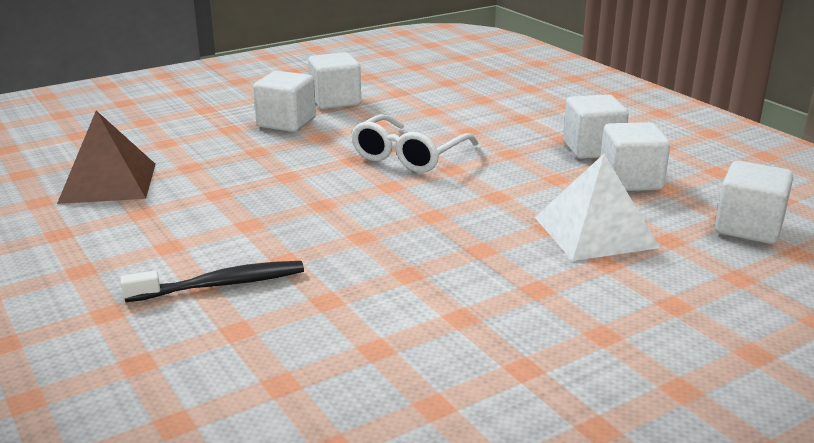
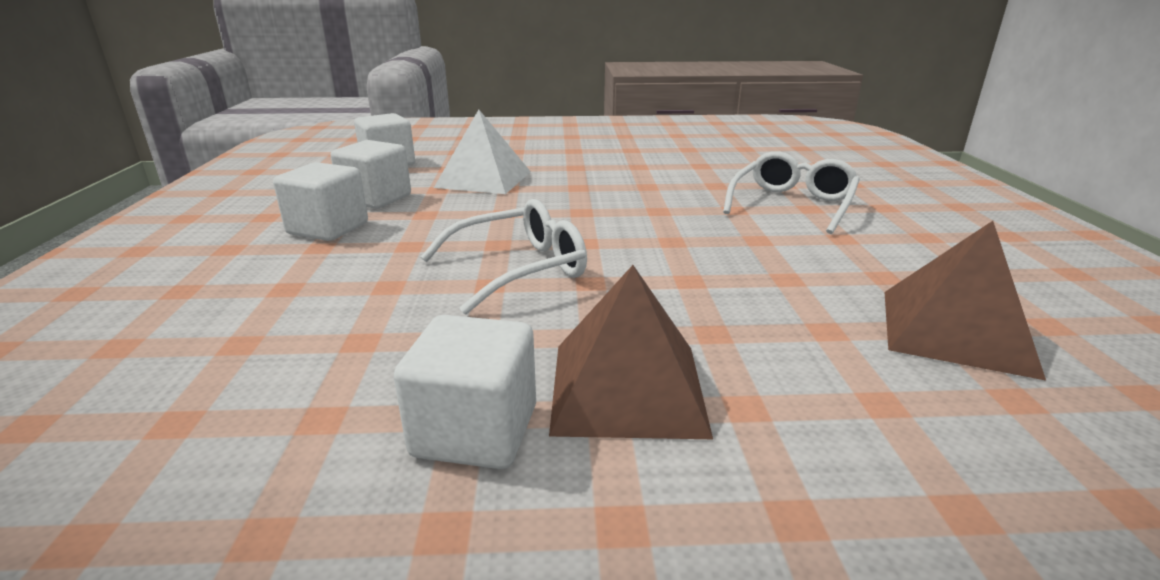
camera: 150 degrees left, 0 degrees up
(221, 285) = (792, 204): black toothbrush -> white glasses
(286, 122) = (627, 388): white cube -> brown pyramid

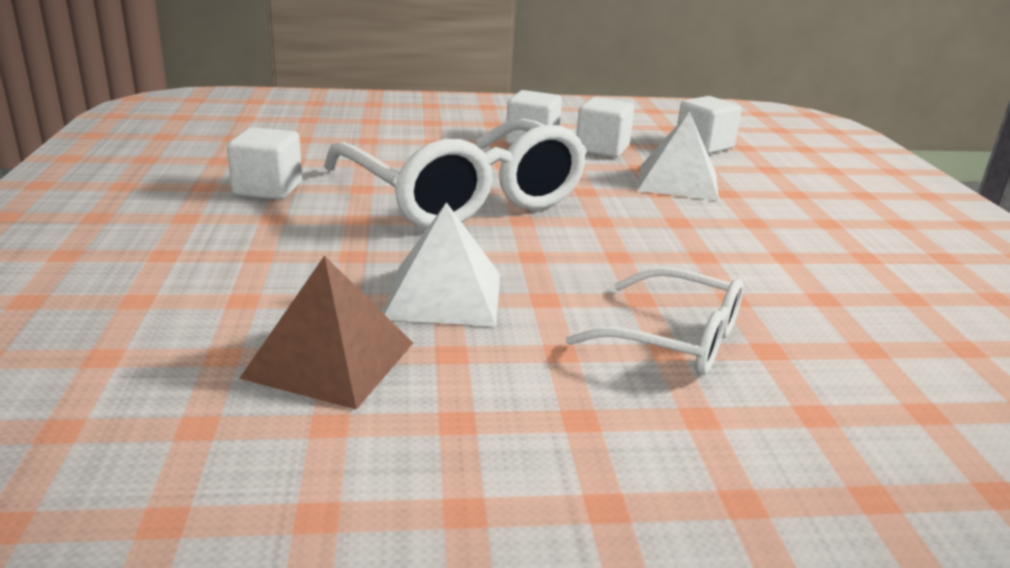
camera: 85 degrees right, 0 degrees up
(519, 269) = (463, 197): white glasses -> white glasses, size x1.92
(627, 388) = (292, 223): brown pyramid -> none
(781, 279) = (444, 295): none -> white pyramid

